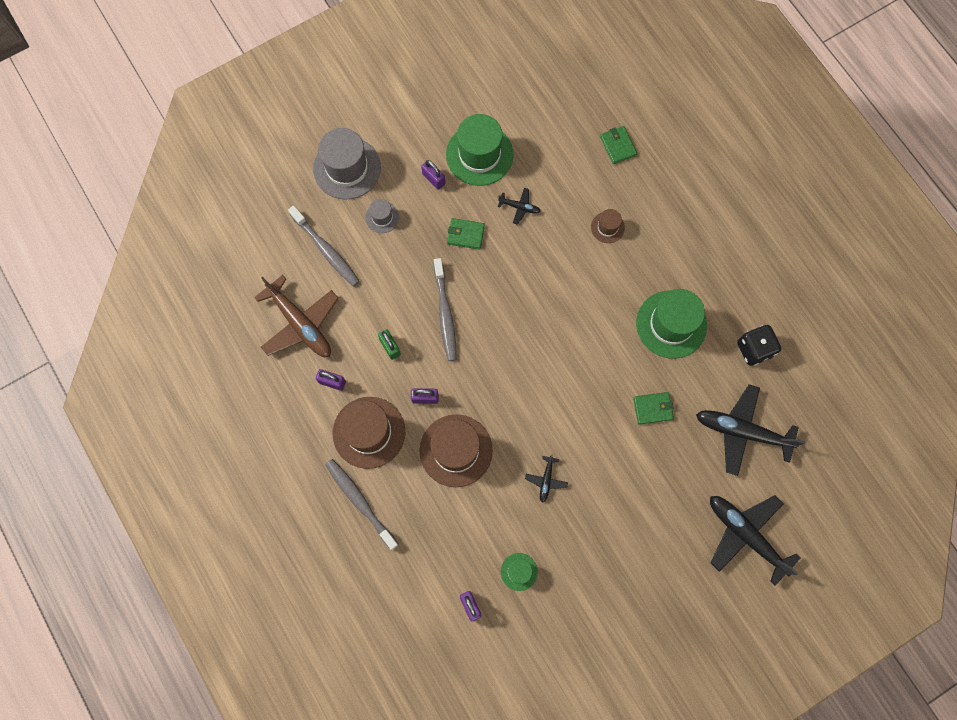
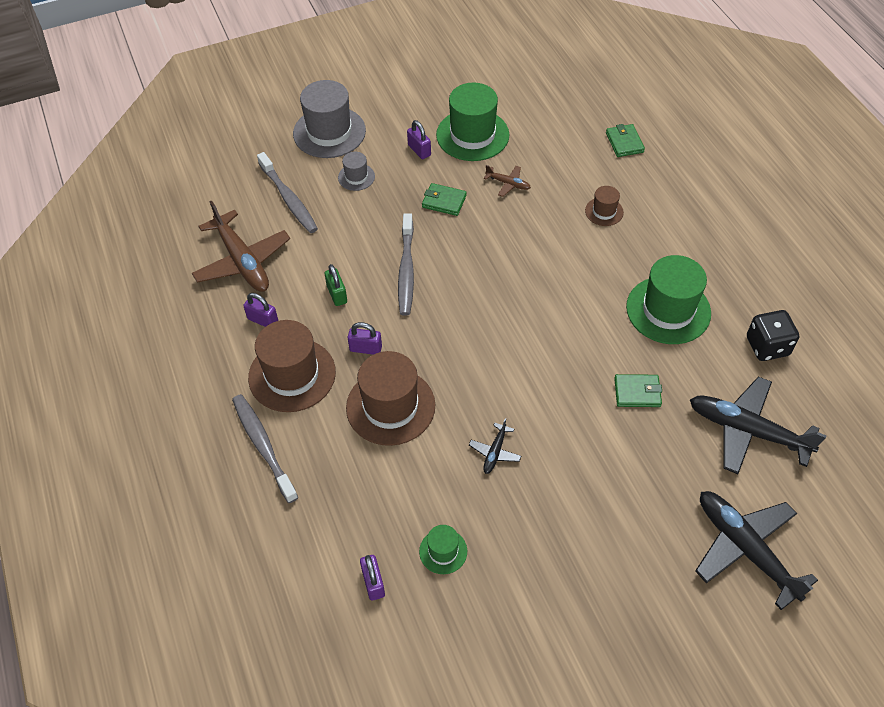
camera: 10 degrees right, 20 degrees down
(519, 207) = (508, 184): black plane -> brown plane

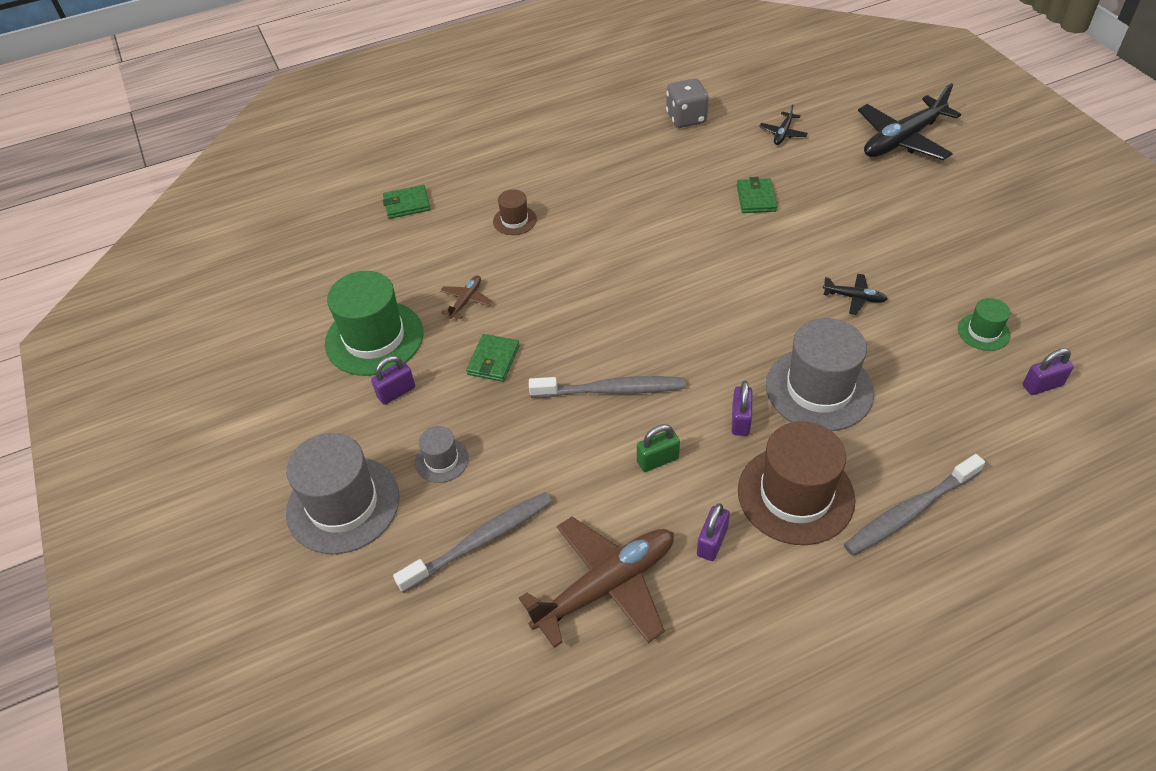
camera: 90 degrees left, 5 degrees down
(390, 406) = (819, 389): brown hat -> grey hat
(668, 310) = (650, 176): green hat -> none
(748, 431) = (783, 133): black plane -> black plane, size x0.46
(767, 346) = (686, 118): black dice -> grey dice

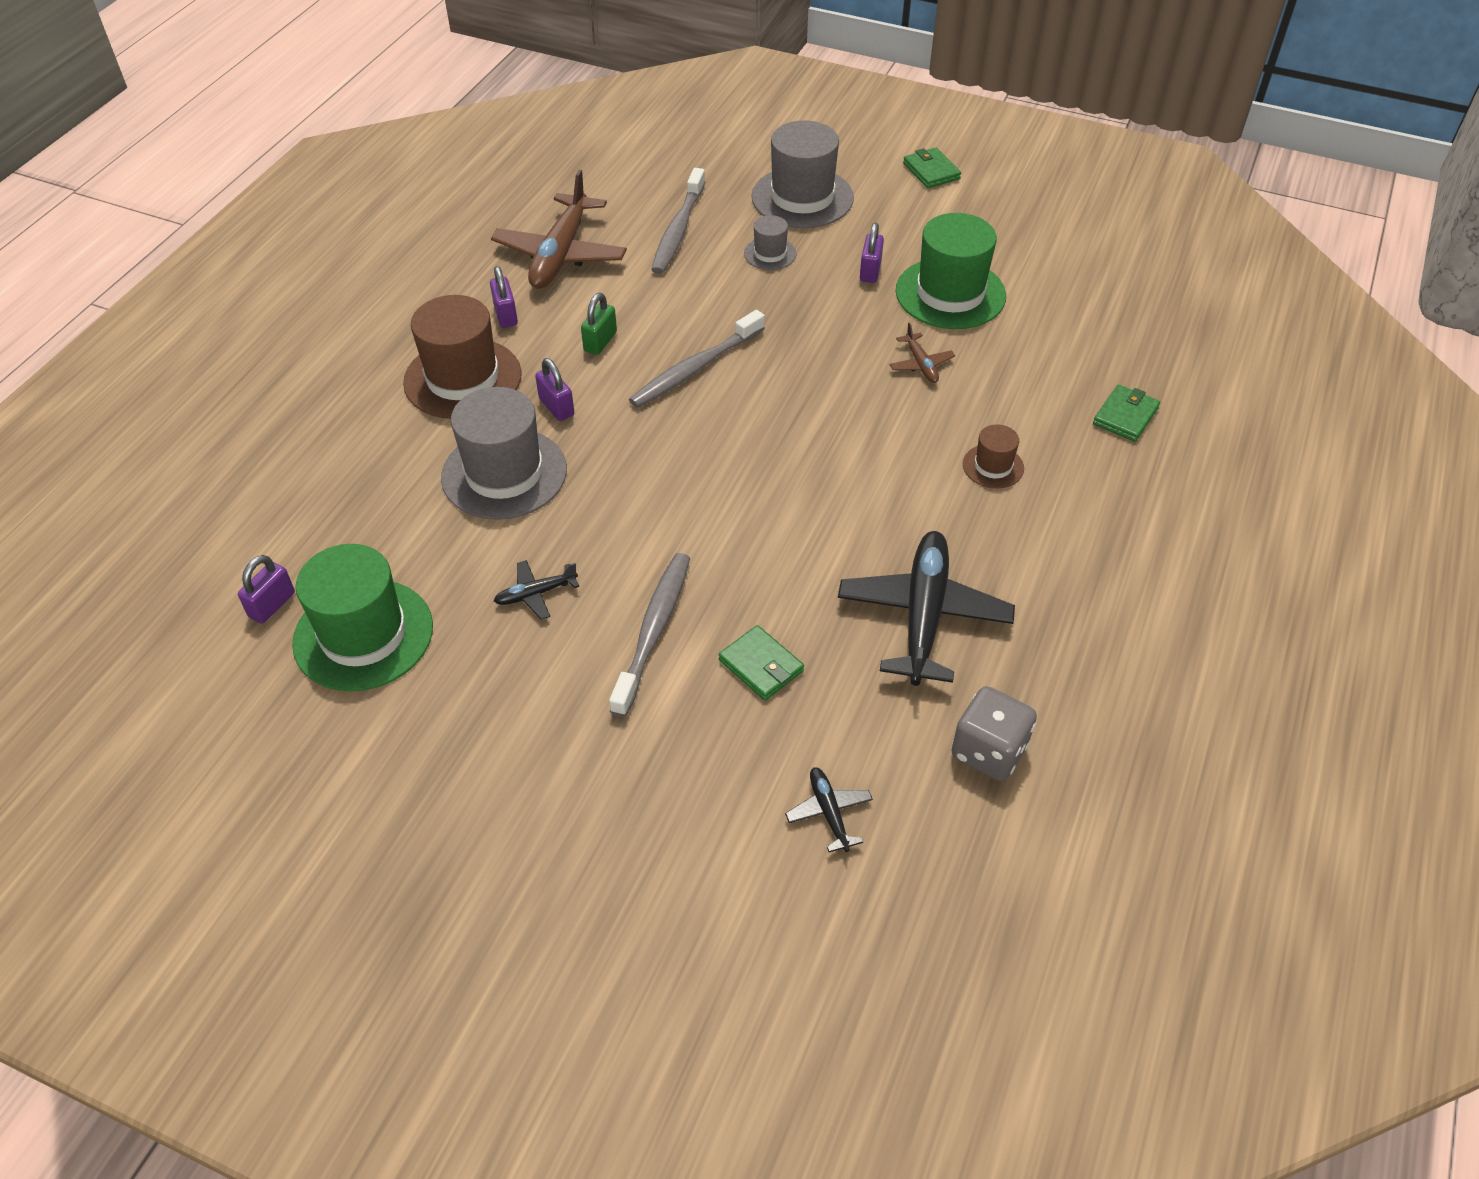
camera: 135 degrees right, 0 degrees up
(493, 360) = (826, 334): green wallet -> green wallet (931, 171)
(903, 139) = (644, 921): black plane -> black plane (923, 616)
(909, 512) = (355, 417): grey toothbrush -> grey toothbrush (653, 631)
(983, 332) = (363, 635): green hat -> green hat, size x2.03

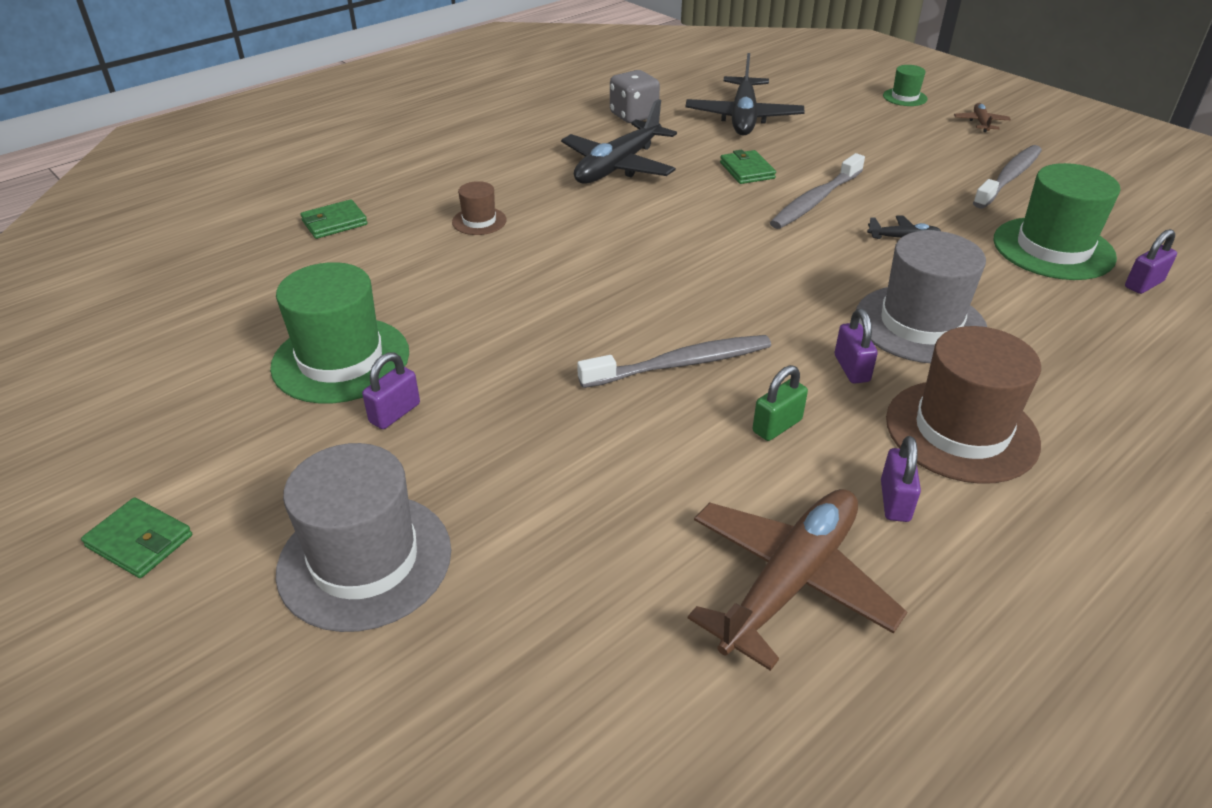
camera: 155 degrees left, 10 degrees down
(587, 1006) = (904, 97): none -> green hat
(678, 230) = (589, 564): grey toothbrush -> grey toothbrush (1008, 178)
(770, 253) = (491, 478): grey hat -> none
(829, 813) = (743, 117): black plane -> black plane, size x2.19
(921, 364) = (451, 304): brown plane -> brown plane (980, 123)
(931, 171) = (140, 541): green wallet -> green wallet turned 60 degrees counterclockwise

